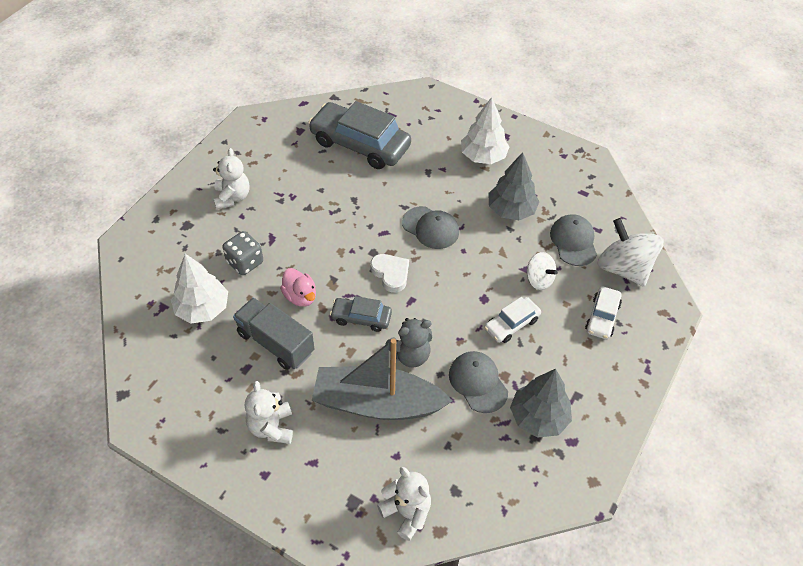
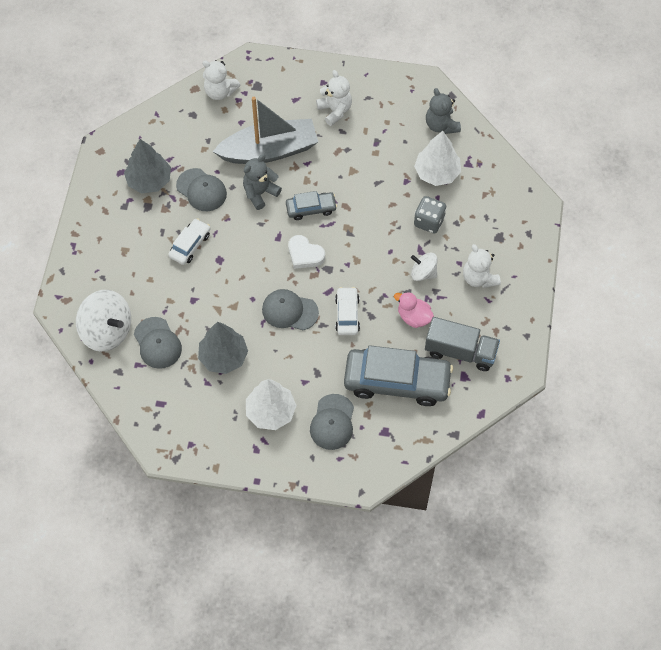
camera: 160 degrees right, 10 degrees up
(159, 361) = (441, 125): none -> grey teddy bear
(275, 343) = (366, 167): grey truck -> grey truck (460, 351)
(300, 296) = (367, 209): pink duck -> pink duck (414, 317)
(432, 134) = (332, 422): none -> grey cap
(539, 280) = (178, 293): white spinning top -> white spinning top (423, 273)
(602, 317) = (117, 277): white car -> white car (347, 314)

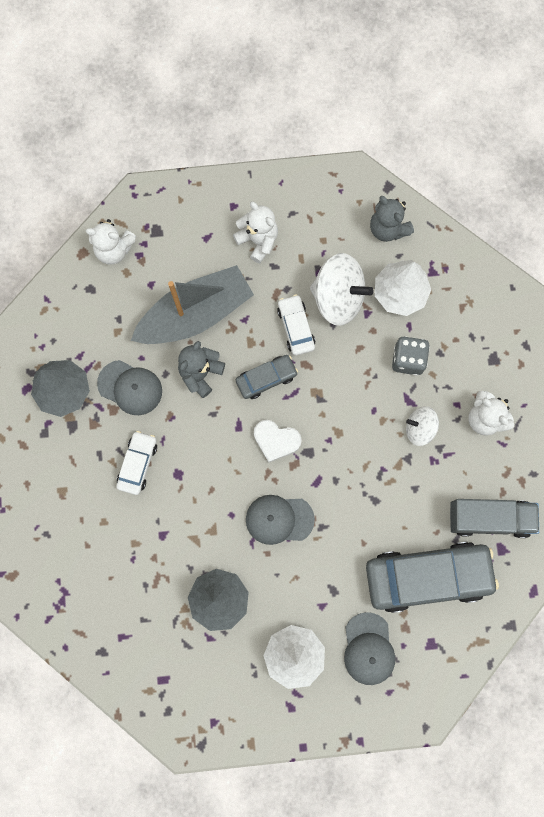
camera: 15 degrees left, 15 degrees up
(107, 331) = (73, 603): white spinning top -> white spinning top (338, 298)
(157, 343) = (137, 603): grey cap -> none
(347, 314) = (347, 506): white car -> white car (296, 327)
(414, 317) = (424, 489): pink duck -> none

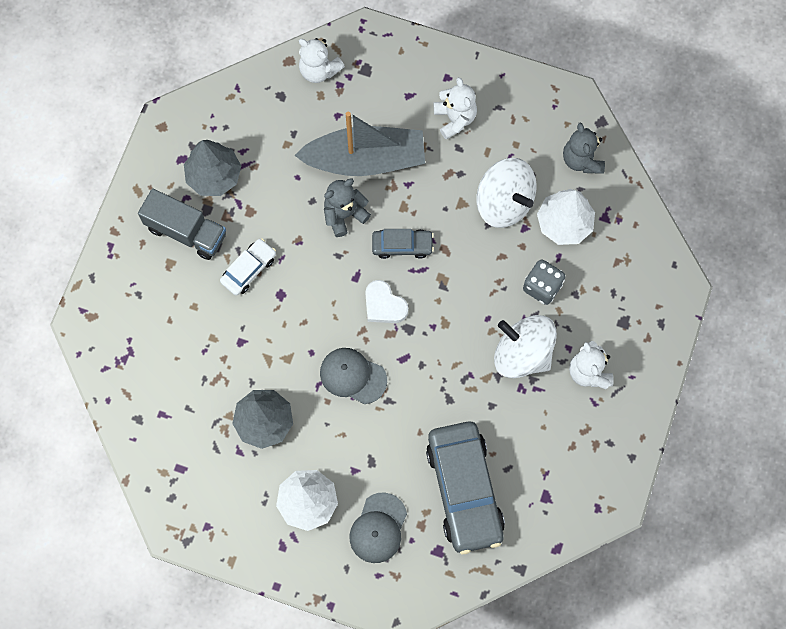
camera: 25 degrees right, 5 degrees down
(130, 388) = (274, 199): grey cap -> none
(296, 327) = (452, 212): white car -> none
(419, 428) = (522, 353): white spinning top -> white spinning top, size x1.79
(427, 577) = (464, 489): grey car -> grey car turned 60 degrees clockwise
(489, 519) = (547, 464): grey truck -> grey truck (186, 231)

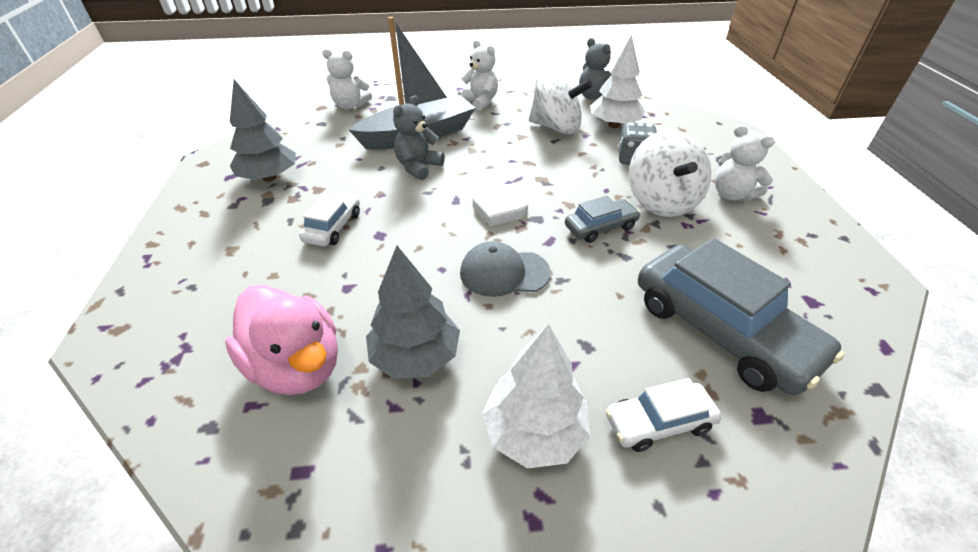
camera: 25 degrees left, 30 degrees down
(186, 231) = (246, 220): grey truck -> none
(193, 397) = (297, 366): none -> pink duck
(378, 528) = (658, 422): grey cap -> white car
(402, 246) = (487, 170): grey car -> grey car (600, 227)
(522, 353) = (661, 202): white spinning top -> white spinning top turned 105 degrees counterclockwise

